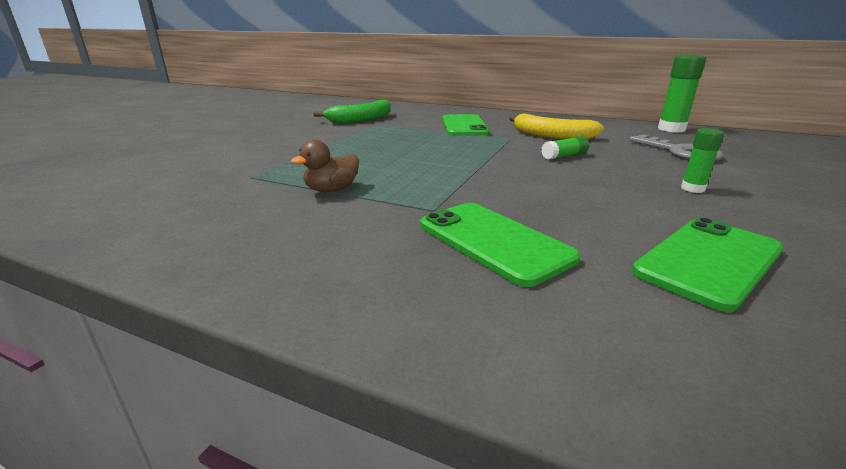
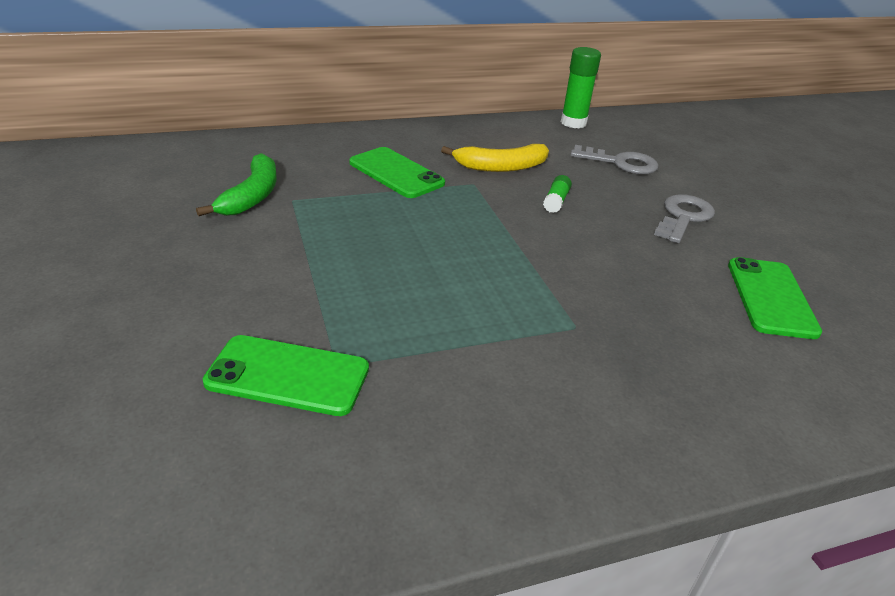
camera: 45 degrees left, 10 degrees up
(332, 190) = (458, 343): brown duck -> none
(493, 241) = (661, 342): green phone -> green phone (288, 376)
(693, 189) = (683, 217): green glue stick -> grey key

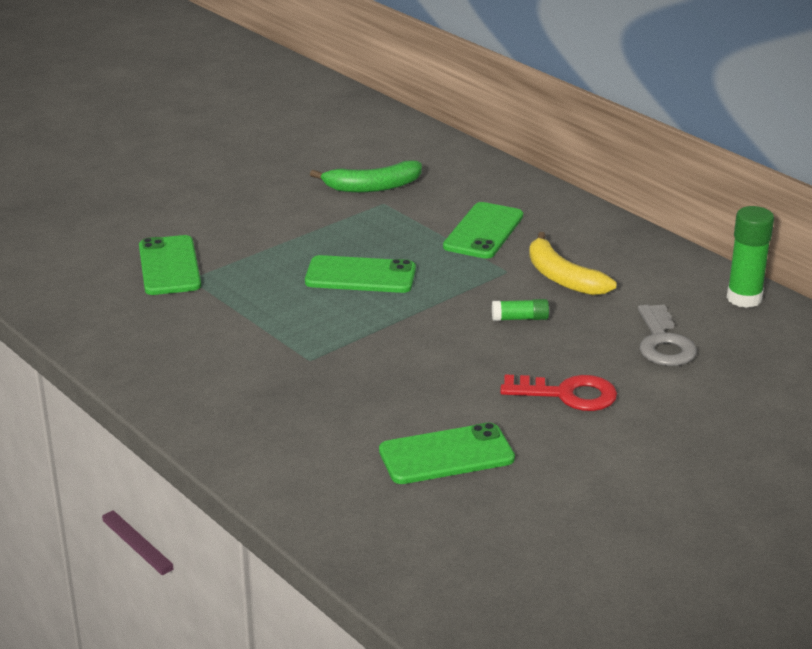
camera: 70 degrees right, 5 degrees down
(425, 251) = (360, 275): none -> green phone
(683, 217) = (568, 394): grey key -> red key

